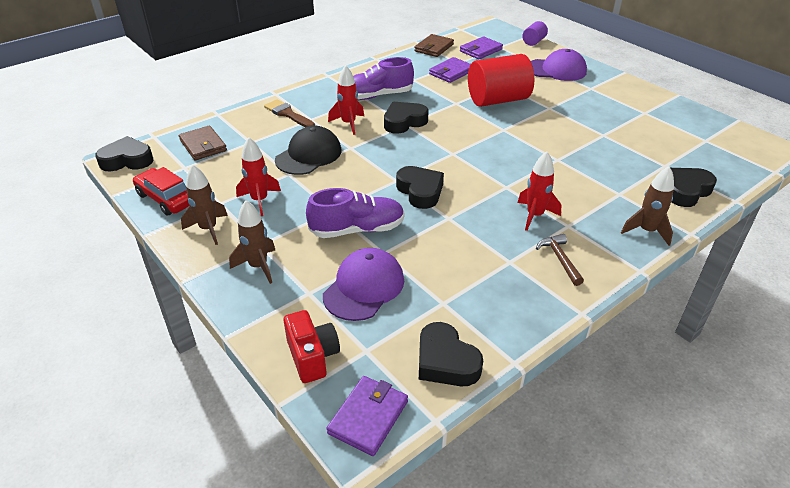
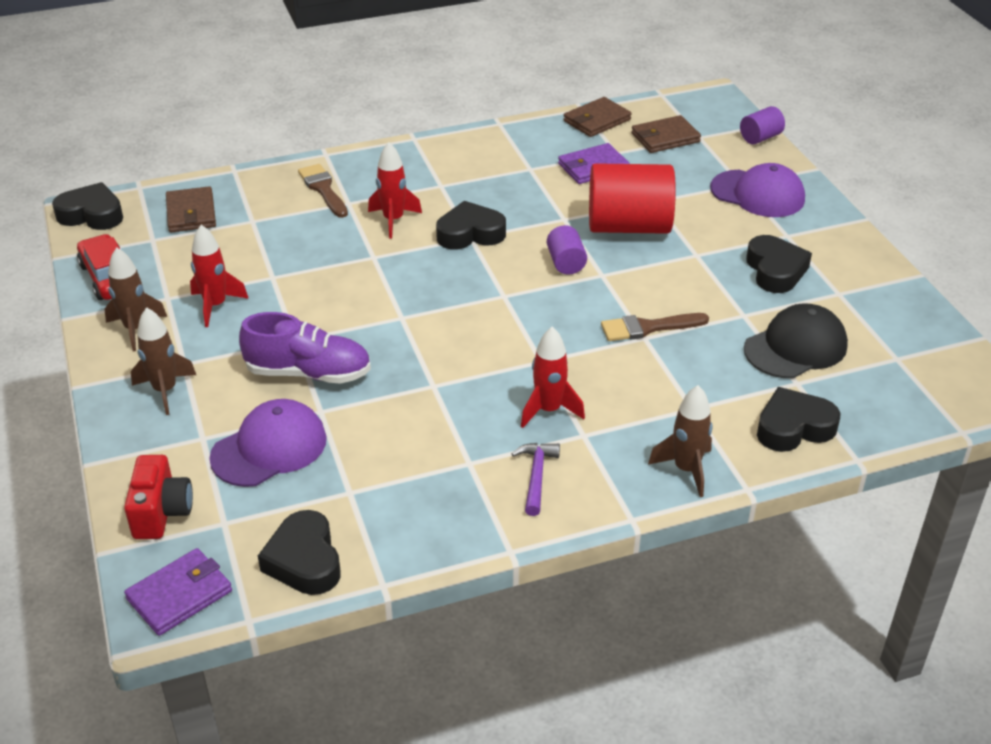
camera: 20 degrees right, 0 degrees up
(309, 155) = (313, 256): black cap -> black cap (795, 347)
(377, 96) = (461, 185): purple shoe -> none
(420, 191) = (422, 340): black heart -> black heart (775, 270)
(476, 127) = (566, 263): none -> purple cylinder
(480, 50) = (665, 138): purple wallet -> brown wallet
(555, 153) = (648, 328): none -> brown brush
(559, 259) = (536, 476): brown hammer -> purple hammer

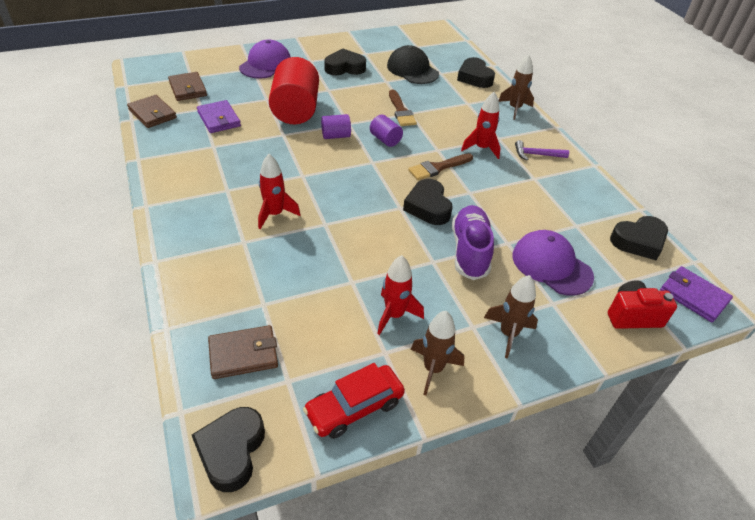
camera: 95 degrees left, 5 degrees up
(323, 189) = (218, 258): brown brush -> brown brush (438, 168)
(470, 233) = (297, 175): black heart -> black heart (428, 207)
(760, 138) = (200, 56): purple cylinder -> purple cylinder (385, 140)

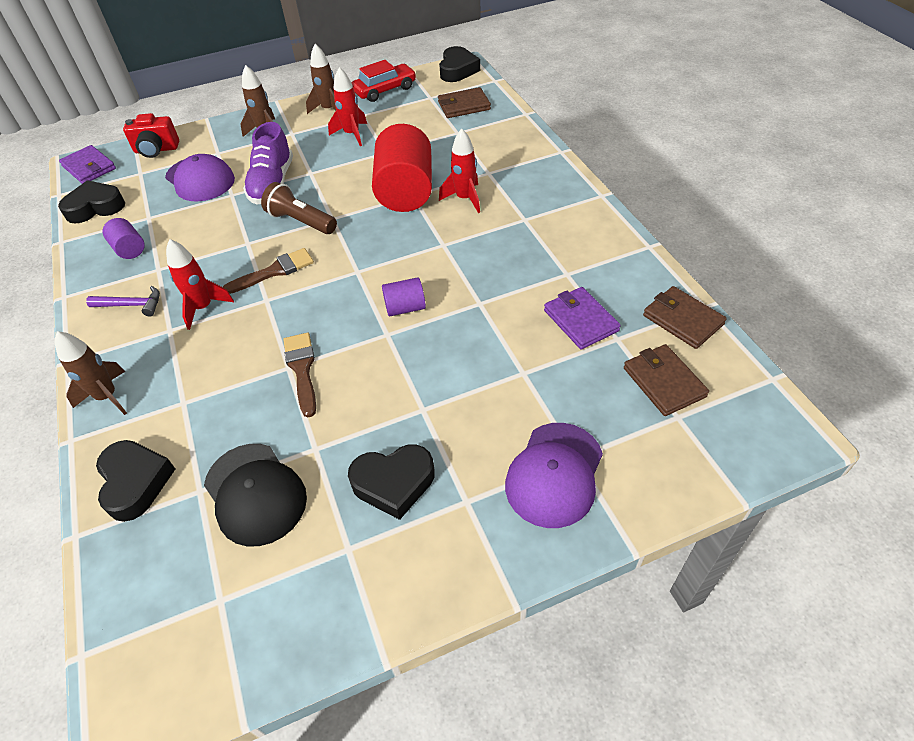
camera: 175 degrees left, 5 degrees up
(295, 110) = (471, 352): red cylinder -> red cylinder (405, 192)
(385, 140) = (335, 308): purple cylinder -> purple cylinder (129, 249)
(428, 207) = (301, 221): black heart -> brown flashlight

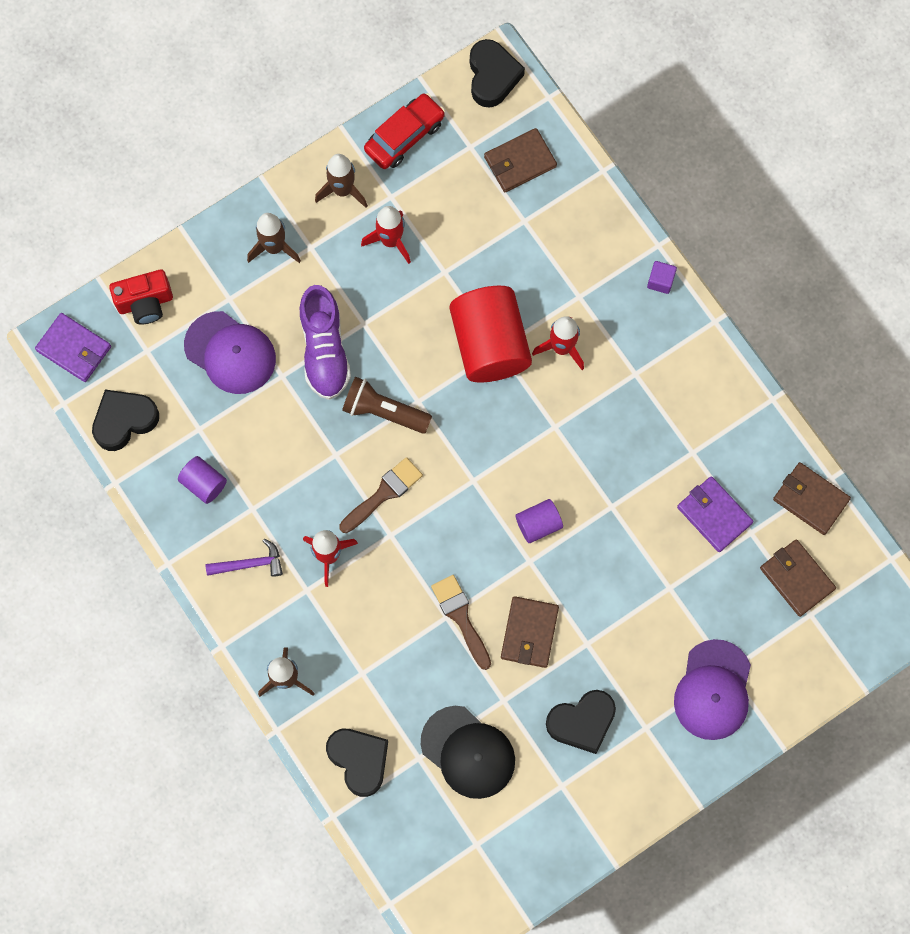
camera: 15 degrees left, 25 degrees up
(365, 391) = (529, 633): none -> brown wallet
(558, 170) = (660, 281): none -> purple cube

